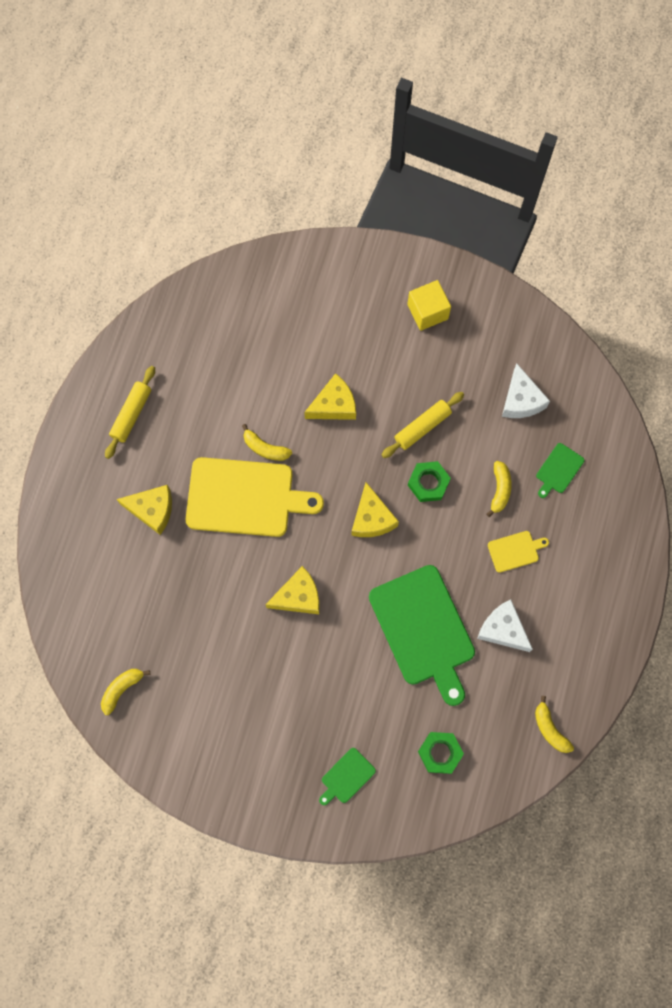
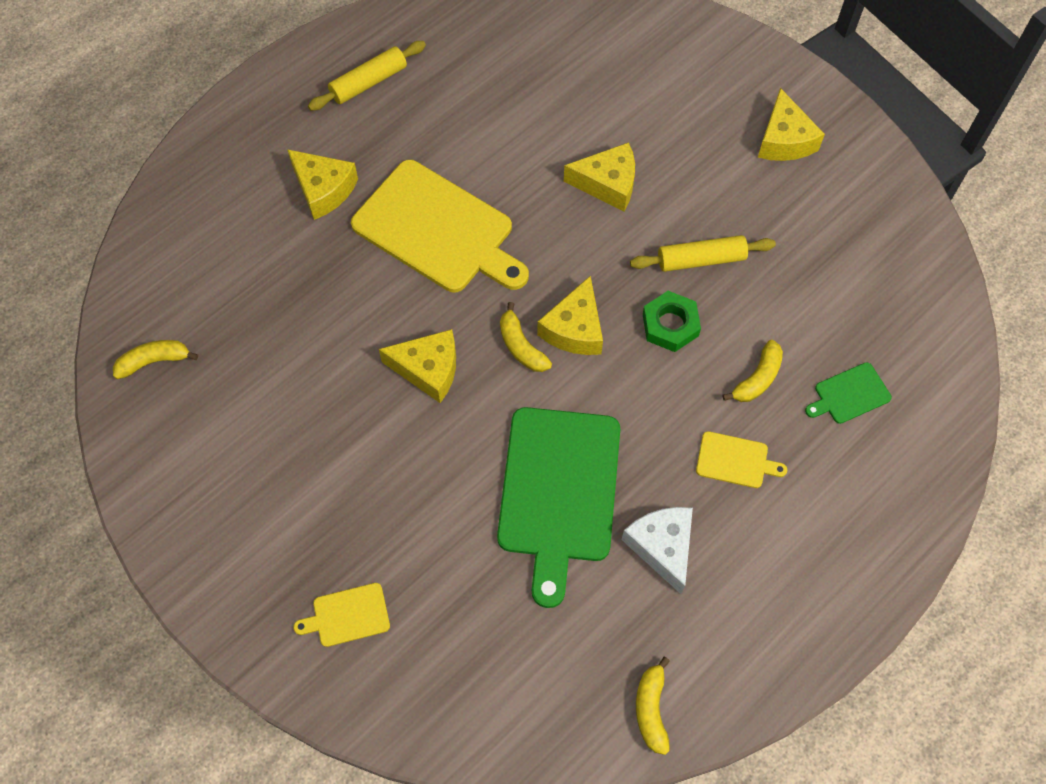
camera: 30 degrees right, 10 degrees down
(265, 448) = (496, 189): yellow banana -> yellow banana (521, 346)
(346, 777) = (347, 615): green cutting board -> yellow cutting board
(427, 312) = (784, 140): yellow cube -> yellow cheese
(440, 753) = (485, 655): green nut -> none
(521, 400) = (846, 290): white cheese -> none

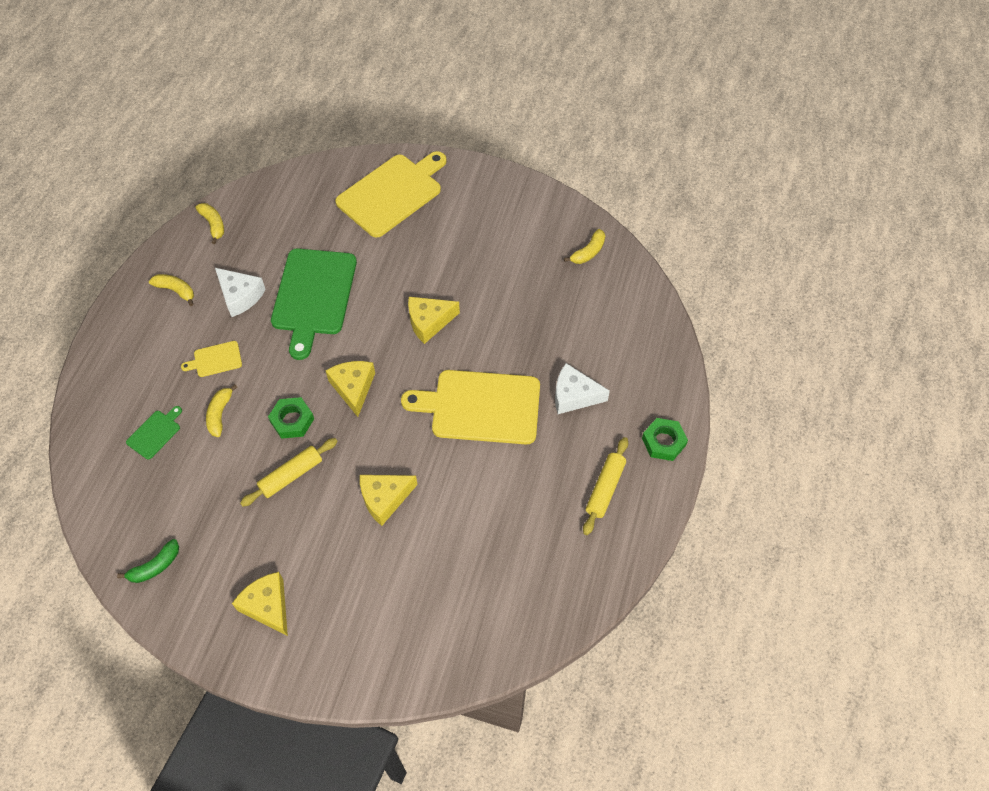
camera: 150 degrees right, 5 degrees down
(270, 96) = (663, 442): none -> green nut
(323, 189) = (574, 395): yellow cheese -> white cheese
(347, 615) = (392, 193): yellow cutting board -> yellow cutting board, size x2.28
(521, 346) = (381, 361): yellow banana -> yellow banana (176, 290)
(558, 491) = (313, 296): green cutting board -> green cutting board turned 150 degrees counterclockwise
(894, 234) = (155, 566): none -> green banana

